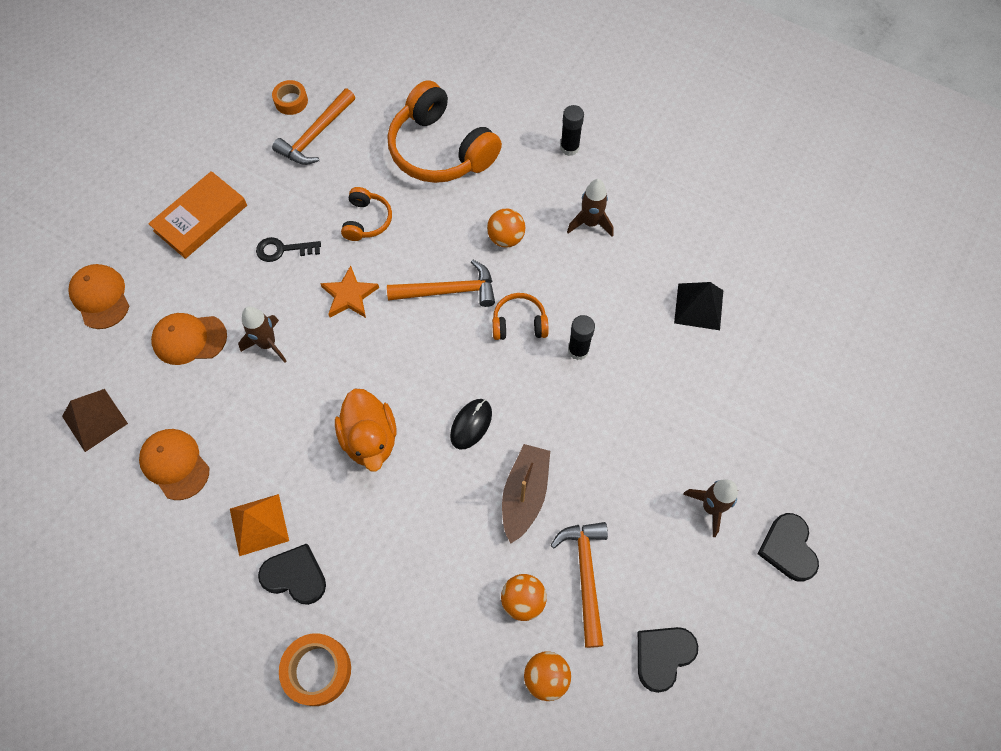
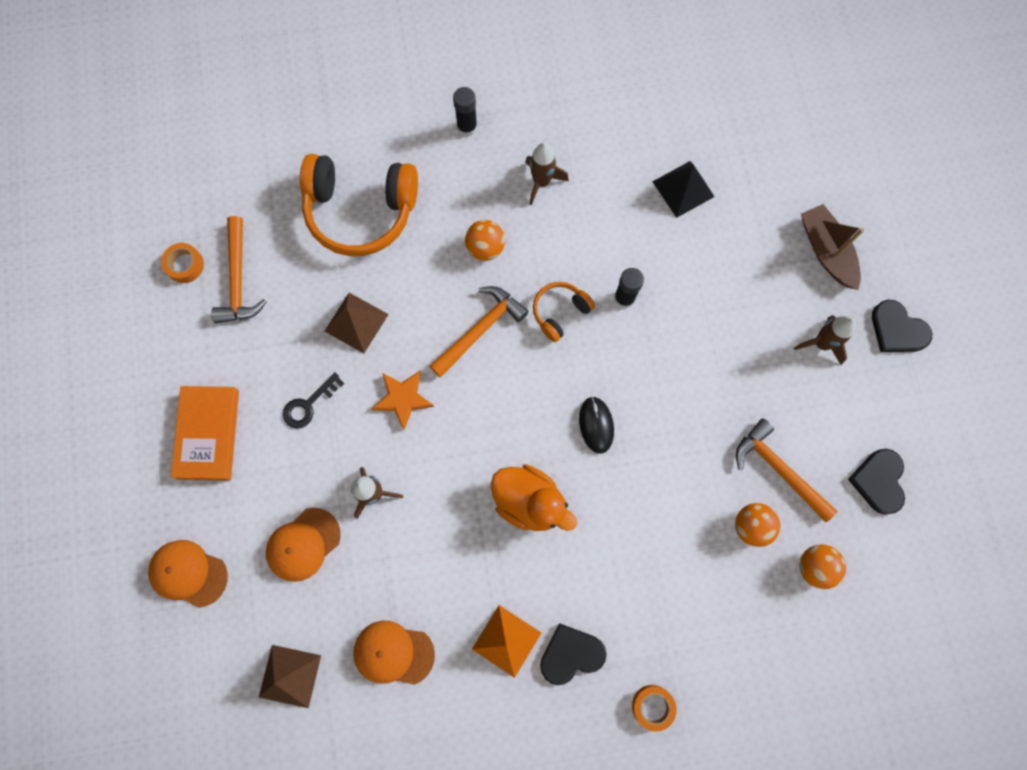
camera: 40 degrees left, 10 degrees up
(317, 670) = (652, 706): orange tape -> orange tape, size x0.65
(367, 220) = (356, 322): orange headphones -> brown pyramid
(524, 495) = (684, 446): brown boat -> brown boat (826, 251)

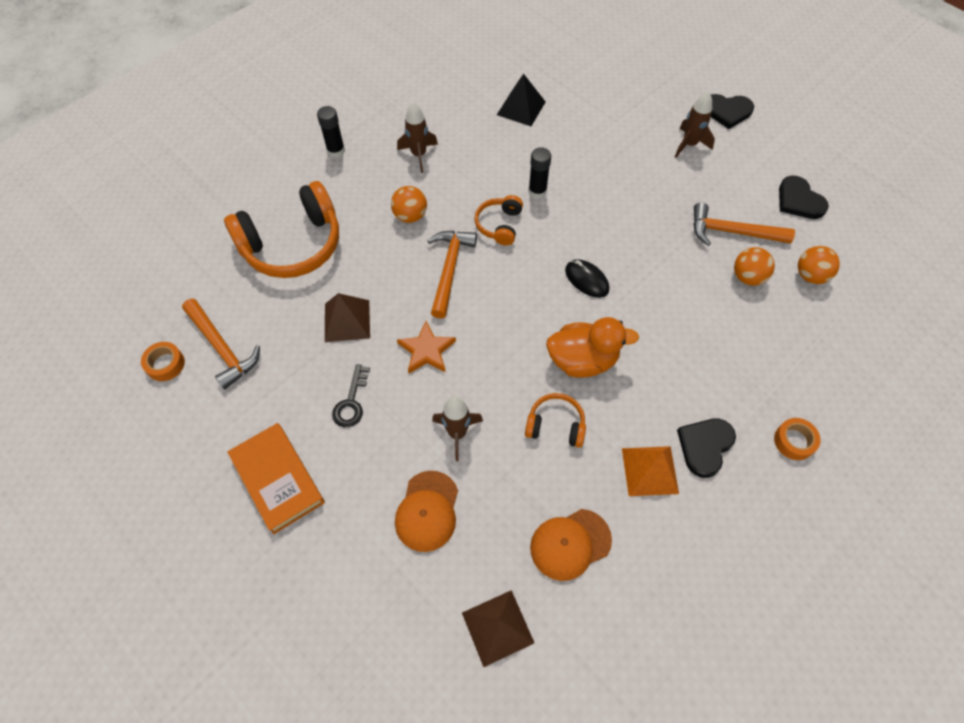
camera: 35 degrees left, 15 degrees down
(188, 573) = (340, 606): orange cap -> none
(459, 544) = (555, 425): none -> orange headphones
(826, 251) = (644, 94): brown boat -> none

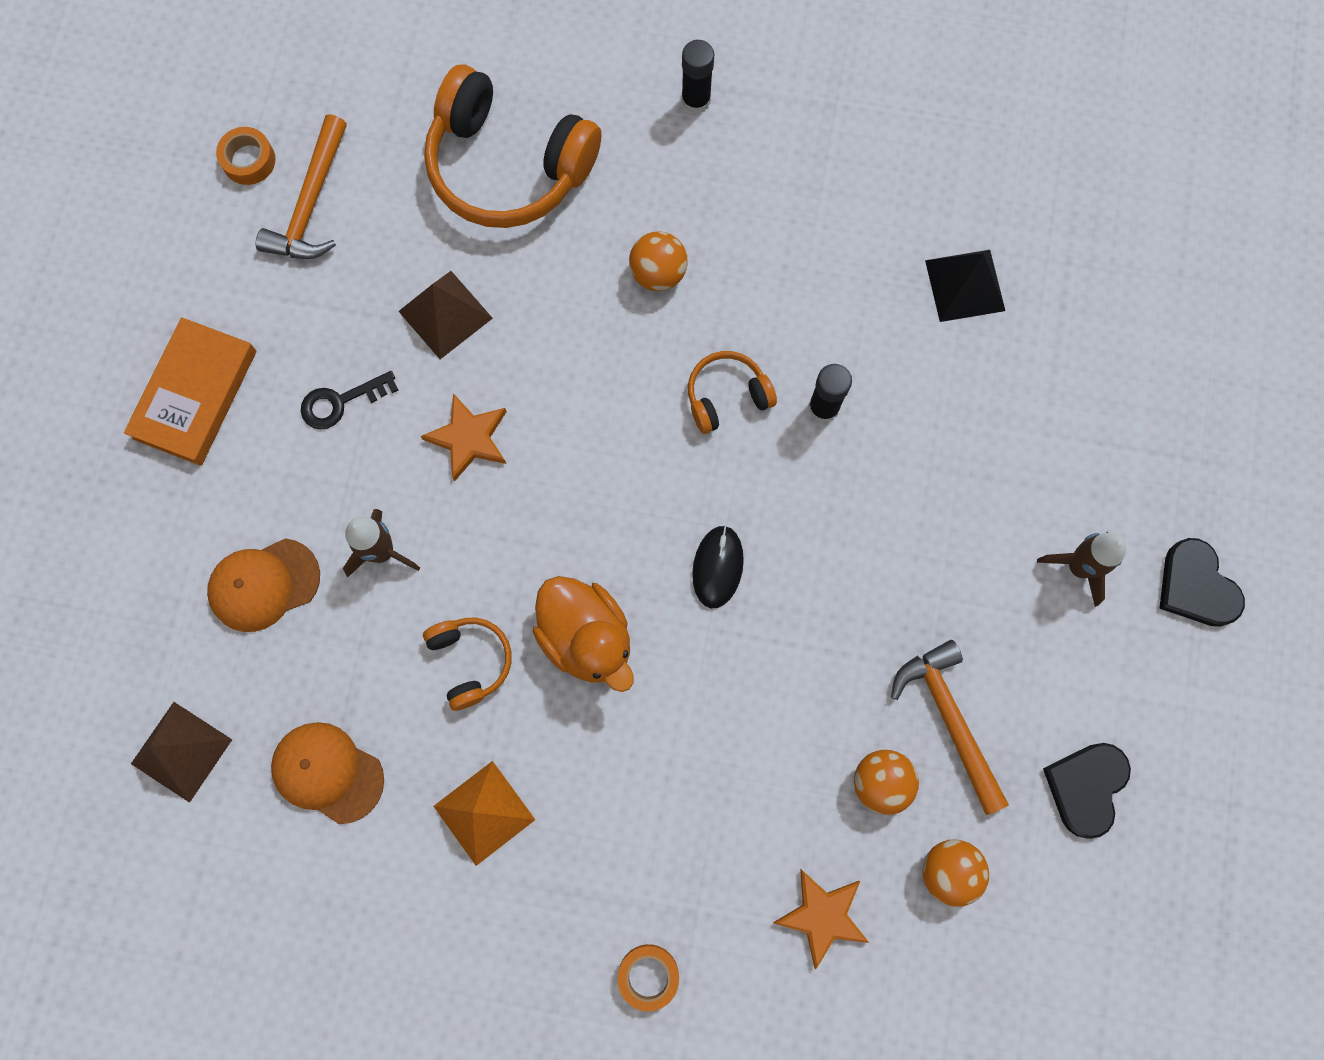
camera: 55 degrees right, 15 degrees up
(419, 155) = (769, 209): brown rocket -> none
(449, 269) = (608, 382): orange hammer -> none
(705, 446) = (564, 863): black heart -> none
(804, 341) = (822, 916): none -> orange star

